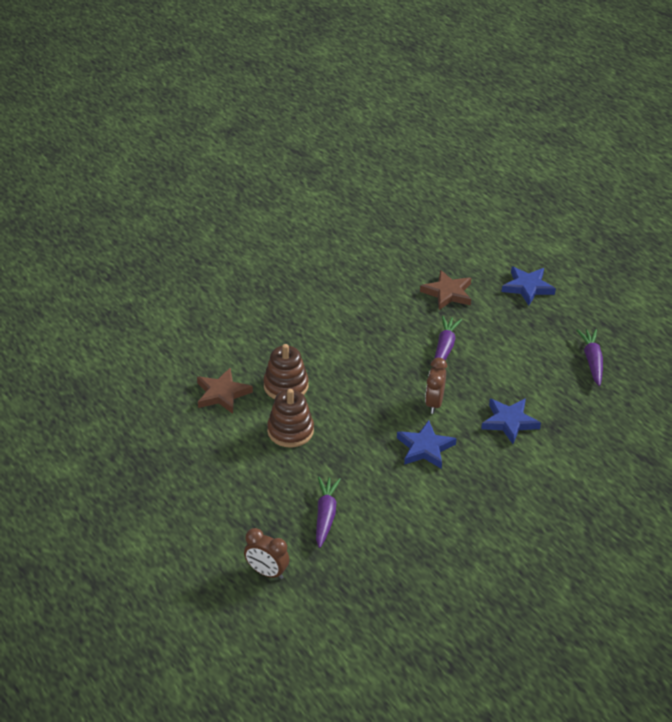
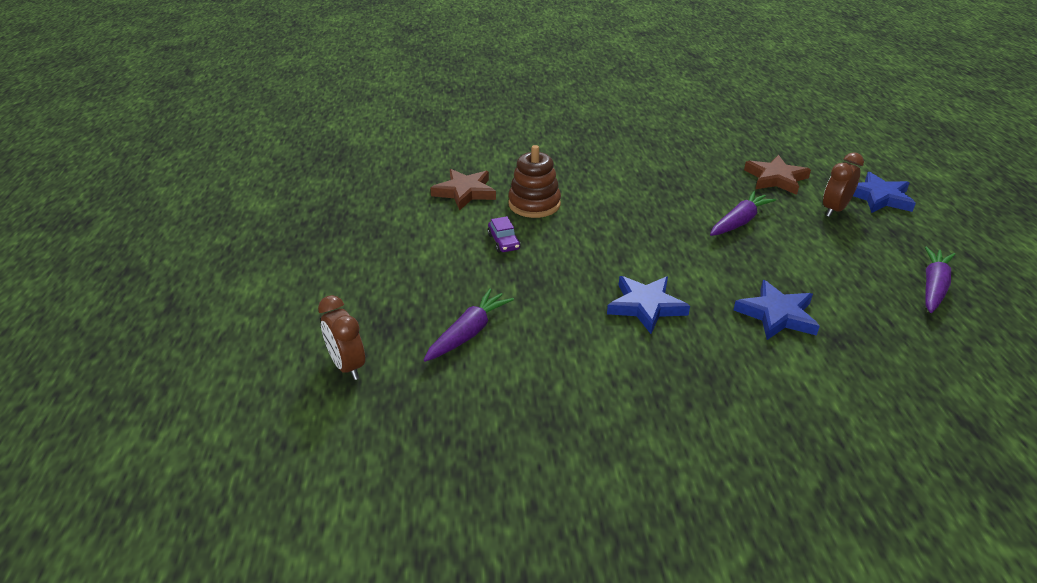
camera: 30 degrees right, 5 degrees down
(290, 431) = (504, 242): brown stacking toy -> purple car
(434, 403) = (690, 267): brown clock -> brown clock (834, 210)

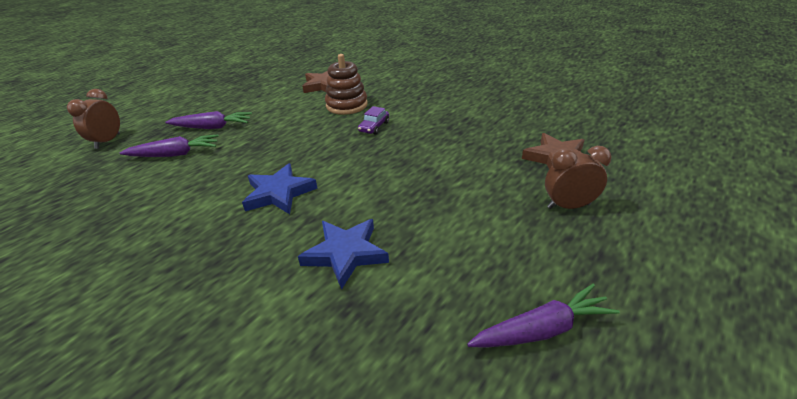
camera: 45 degrees right, 0 degrees up
(504, 242) = (288, 118): purple car -> purple car (374, 127)
(739, 222) = (458, 174): purple carrot -> purple carrot (212, 127)
(879, 197) = (644, 219): blue star -> none

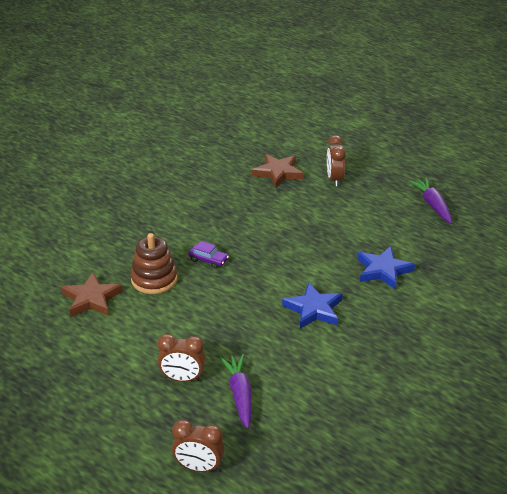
camera: 90 degrees left, 0 degrees up
(212, 127) = (182, 379): purple carrot -> brown clock

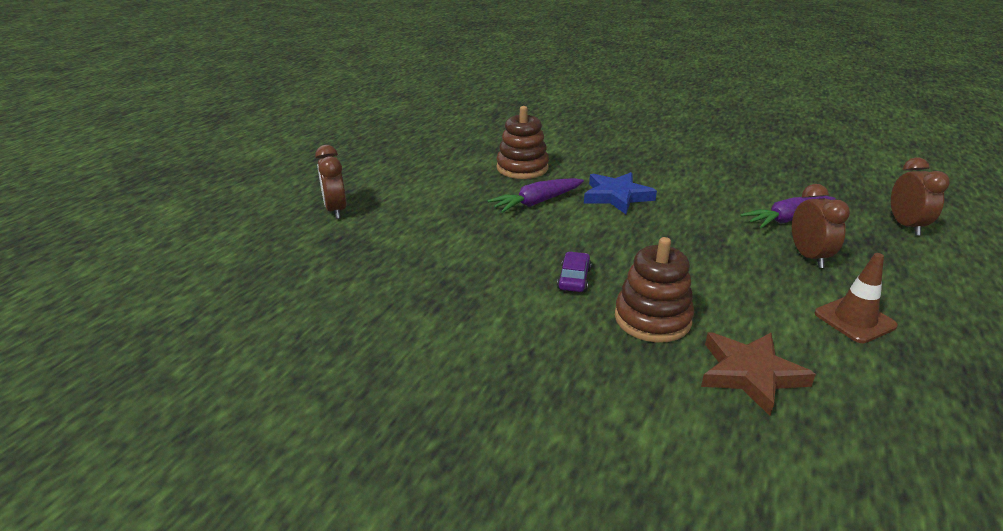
camera: 105 degrees left, 5 degrees down
(107, 363) = (854, 320): none -> brown traffic cone
(278, 173) = (321, 254): brown star -> none
(334, 179) = (335, 210): brown clock -> brown clock turned 90 degrees clockwise
(383, 270) = (522, 168): blue star -> brown stacking toy
(432, 205) = (385, 152): purple carrot -> purple carrot (536, 202)

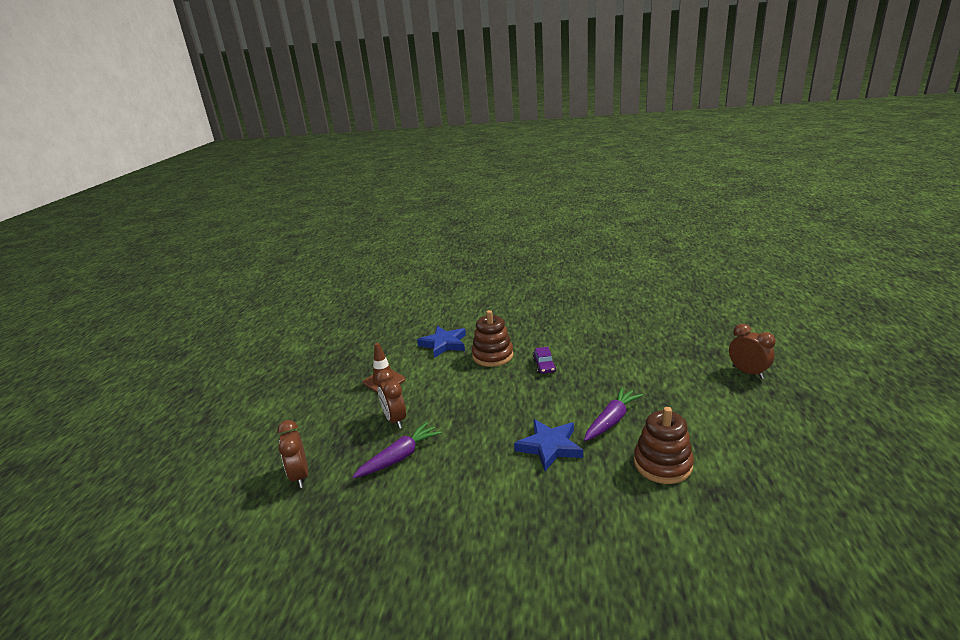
camera: 165 degrees right, 5 degrees down
(750, 374) = (444, 344): brown star -> blue star

